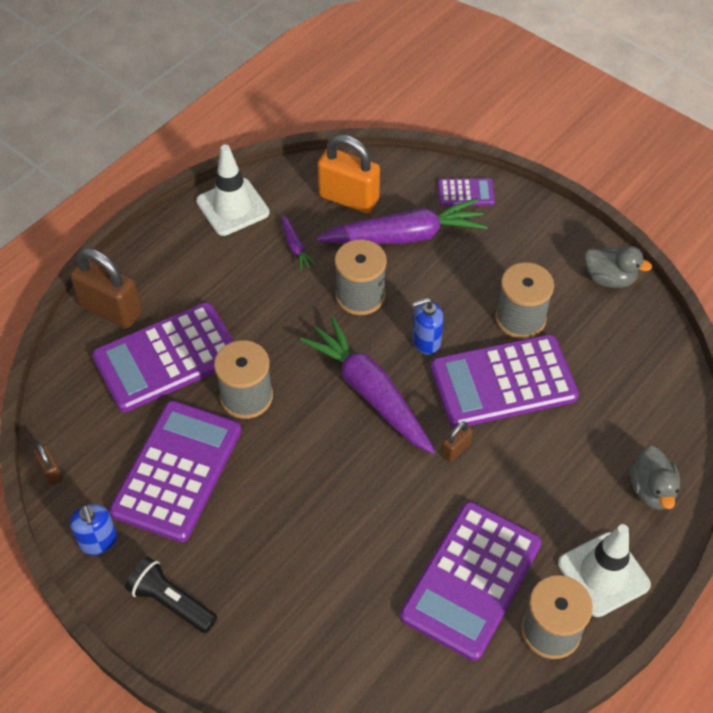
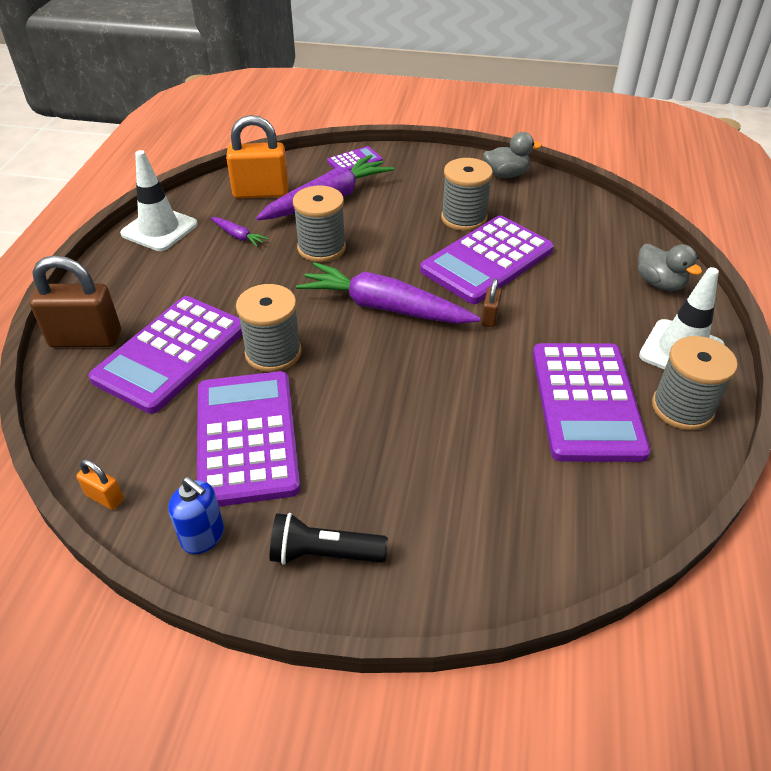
camera: 30 degrees left, 10 degrees down
(51, 472) = (105, 497): brown padlock -> orange padlock
(426, 341) = (402, 257): blue soap dispenser -> none

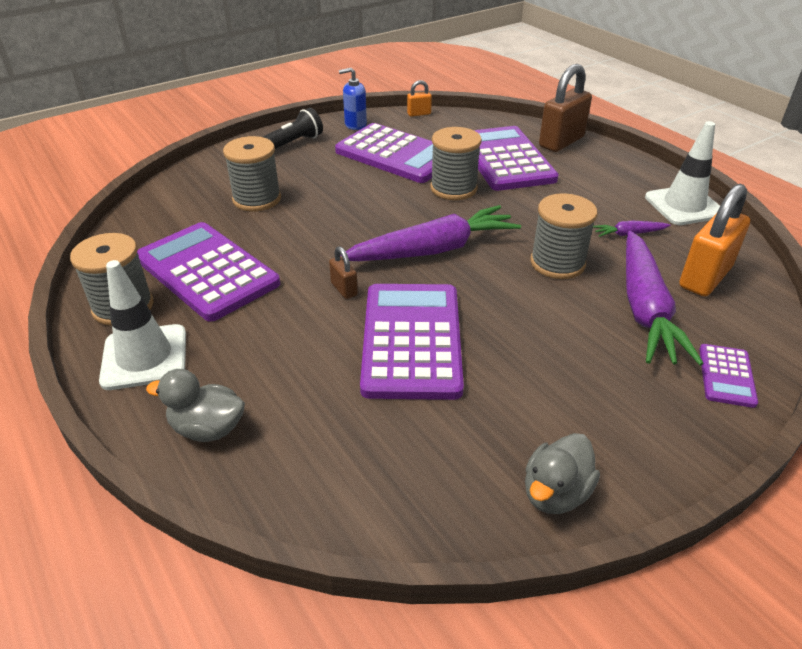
camera: 135 degrees right, 5 degrees down
(464, 218) = (500, 377): grey spool -> grey spool (257, 199)

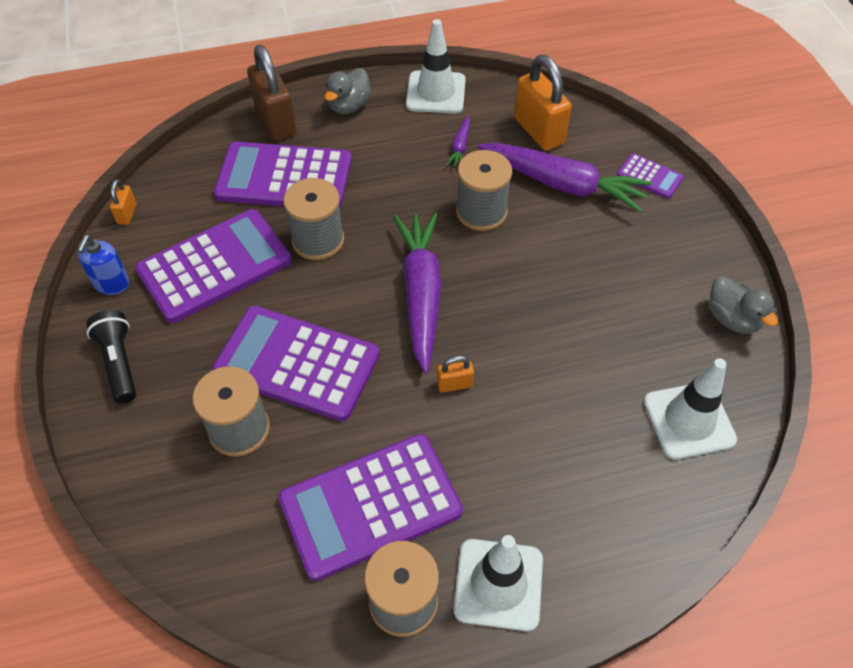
camera: 70 degrees left, 15 degrees up
(208, 428) = (614, 537): grey duck -> grey duck (349, 106)
(344, 289) = (454, 384): brown padlock -> orange padlock
(376, 470) = (689, 420): none -> white traffic cone
(412, 340) = (548, 352): purple calculator -> purple calculator (297, 363)

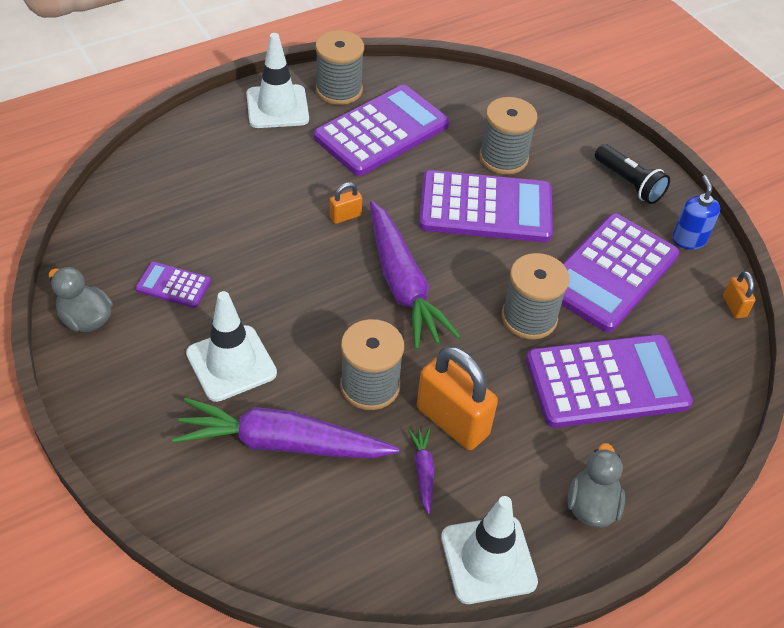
camera: 160 degrees right, 5 degrees down
(276, 121) = (667, 458): brown padlock -> none
(539, 131) = (328, 522): orange padlock -> orange padlock (452, 421)
(649, 176) = (173, 479): purple calculator -> purple calculator (173, 285)
(689, 420) = (136, 224): white traffic cone -> white traffic cone (231, 363)

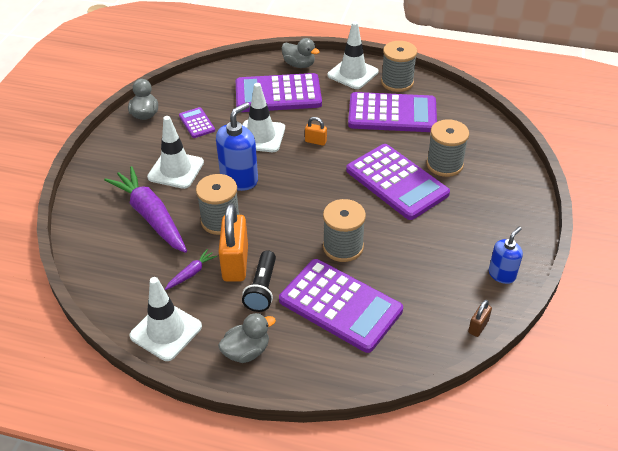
camera: 50 degrees right, 5 degrees down
(200, 131) = (299, 65): none -> grey duck
(275, 251) = (260, 136): none -> white traffic cone
(322, 320) = (239, 179): none -> blue soap dispenser
(403, 285) = (299, 189): purple carrot -> none
(610, 273) = (423, 258): purple calculator -> purple calculator (278, 94)
(629, 183) = (507, 222): black flashlight -> black flashlight (262, 289)
(734, 306) = (478, 327): orange padlock -> brown padlock

